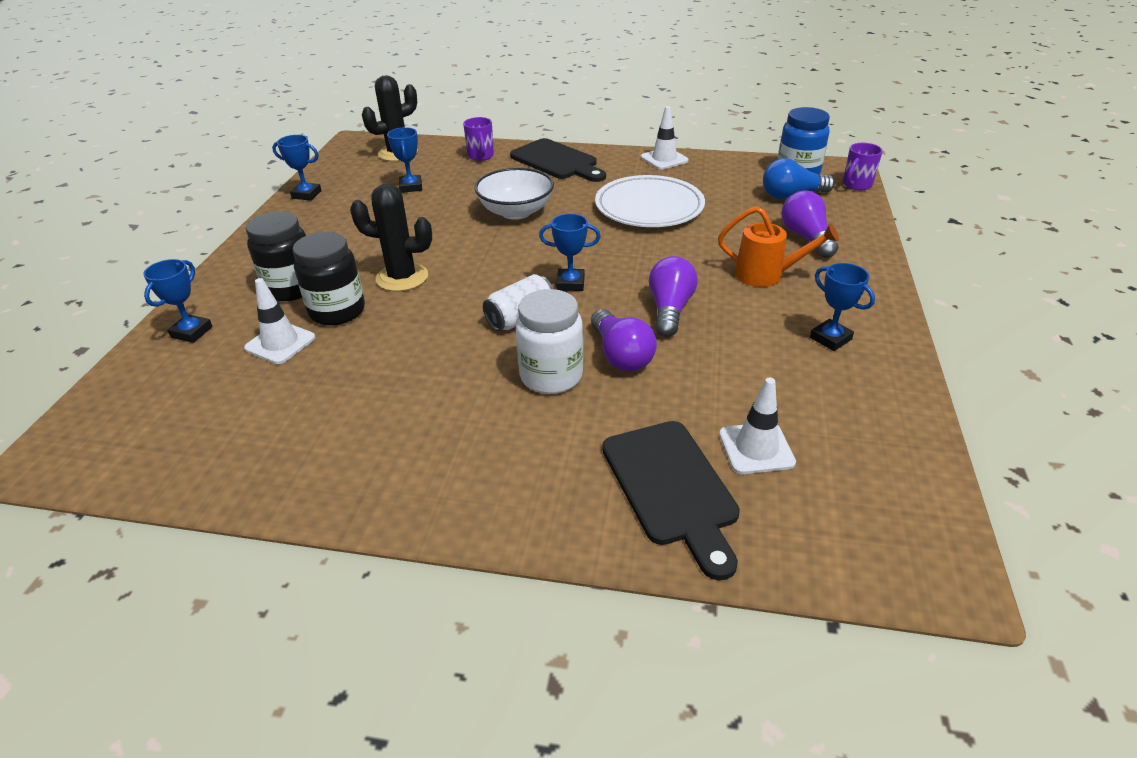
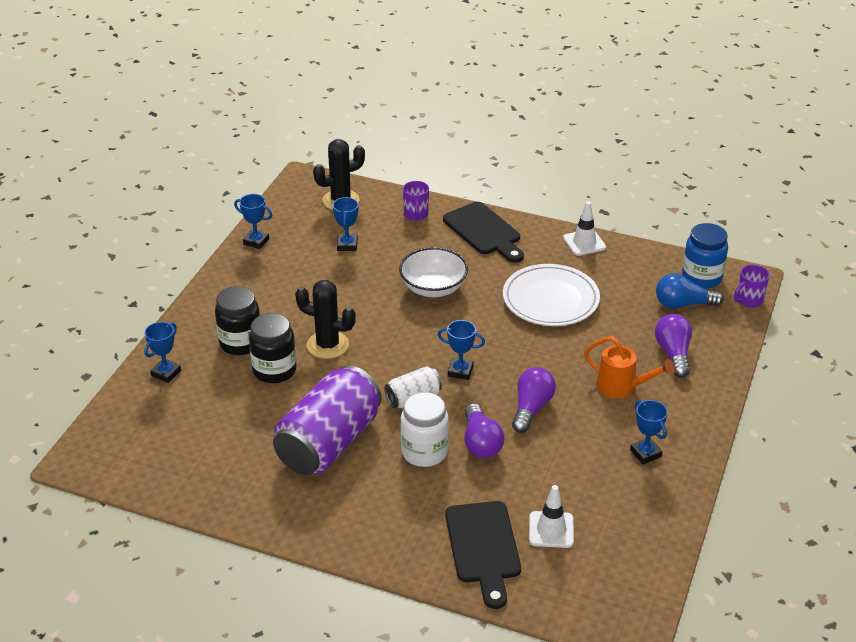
camera: 10 degrees right, 0 degrees up
(280, 343) = (231, 393): white traffic cone -> none
(419, 383) = (329, 443): none -> purple can

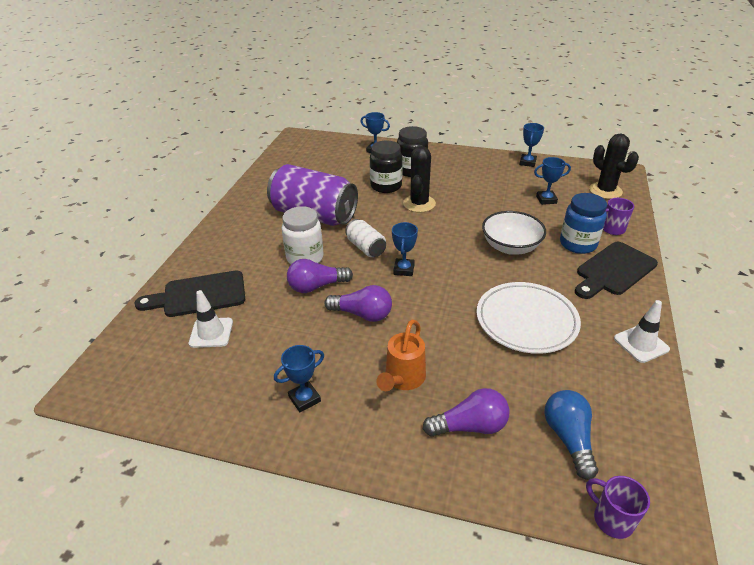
camera: 85 degrees right, 0 degrees up
(701, 278) = (635, 461): blue jar -> blue jar (578, 244)

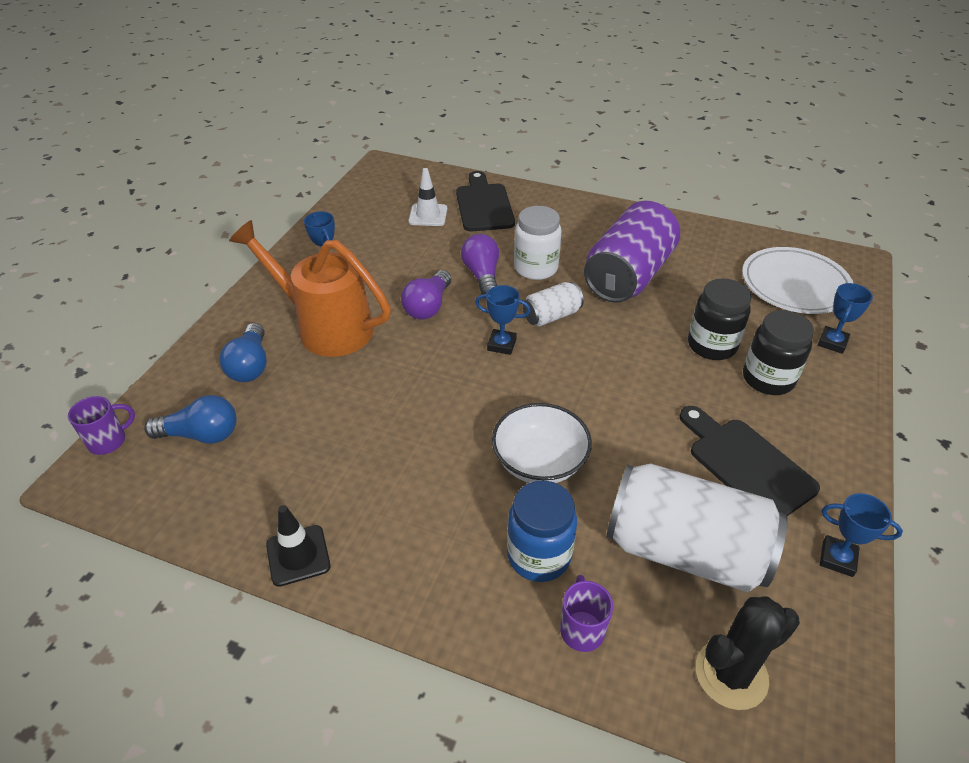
camera: 95 degrees right, 5 degrees up
(403, 379) = (326, 327): orange watering can -> orange watering can, size x1.73
(419, 204) = (661, 376): black cactus -> none
(470, 426) = (250, 365): purple light bulb -> blue light bulb
(526, 321) = (378, 442): white plate -> white plate (795, 285)
(546, 200) = (685, 550): blue trophy -> white can
(614, 270) = (460, 584): black cutting board -> black cutting board (746, 464)
(641, 344) = (298, 555): white traffic cone -> black traffic cone

